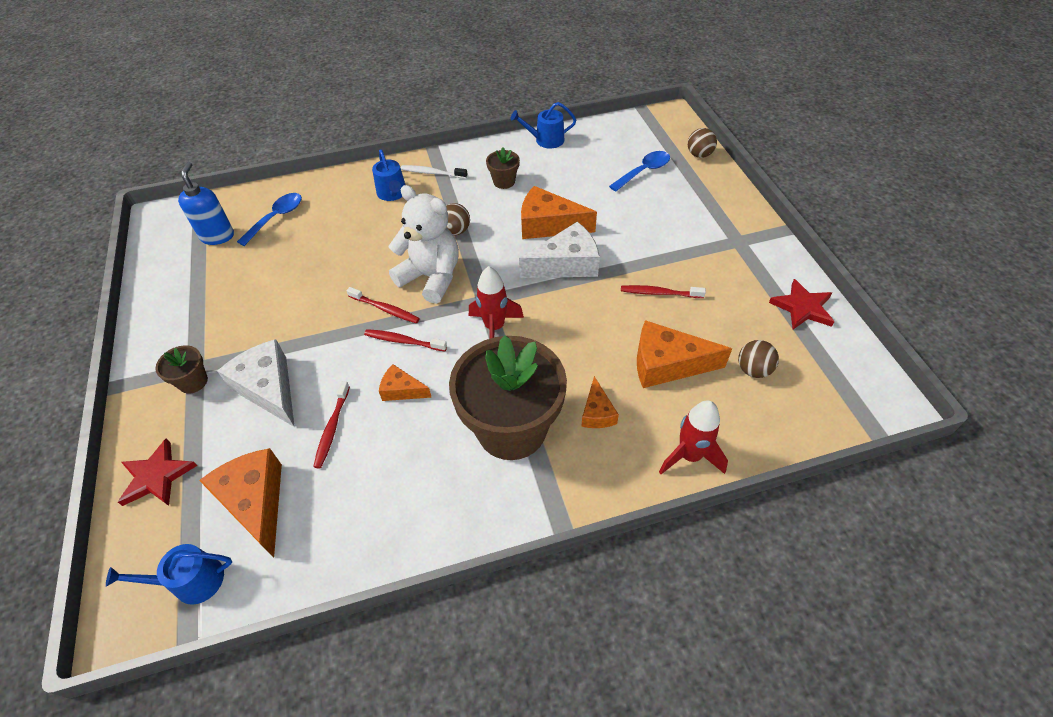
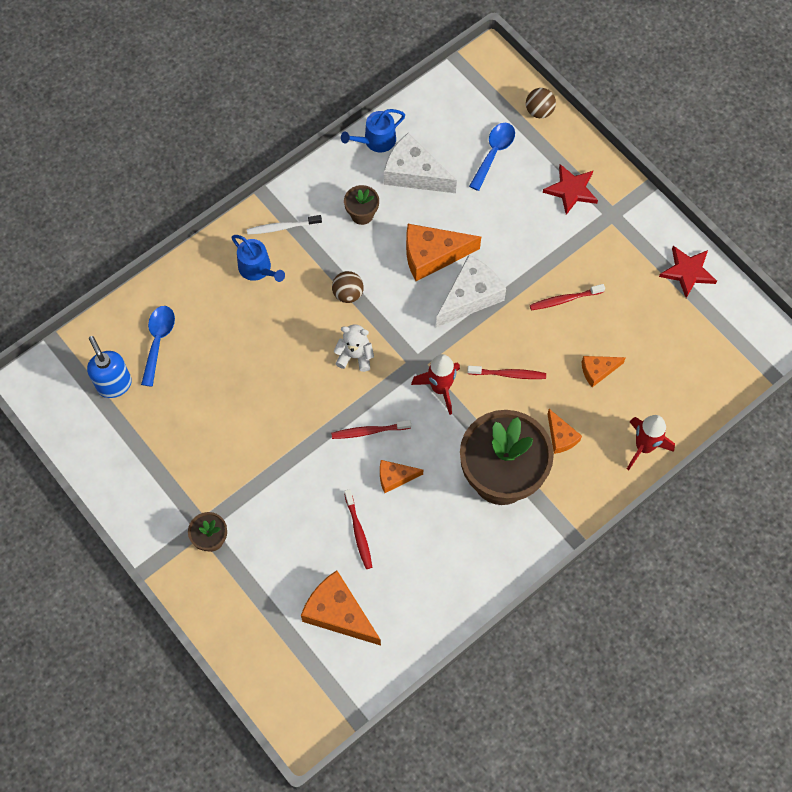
camera: 25 degrees left, 15 degrees up
(157, 476) = (245, 626): red star -> red star (571, 190)
(192, 581) = (332, 685): blue watering can -> none
(269, 389) = (282, 519): white cheese -> white cheese (414, 173)
(385, 309) = (333, 405): red toothbrush -> red toothbrush (508, 374)
(431, 277) = (355, 356): white teddy bear -> white teddy bear, size x0.56
(667, 364) = (598, 371): orange cheese -> orange cheese, size x0.55
(753, 370) = (666, 351): brown ball -> none

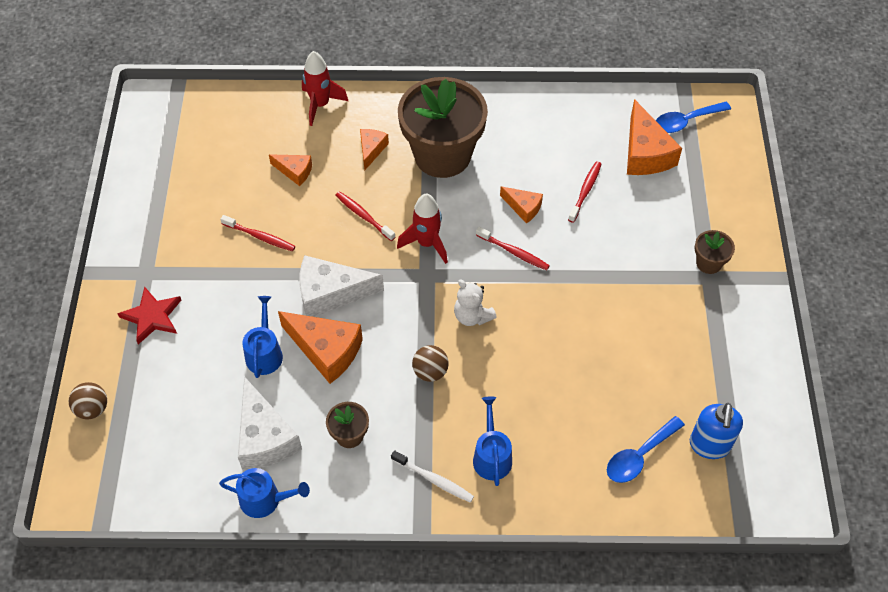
camera: 140 degrees left, 10 degrees down
(471, 223) = (264, 353): none -> blue watering can
(494, 153) = (176, 401): blue spoon -> blue spoon (685, 121)
(687, 272) = (145, 189): red star -> none

